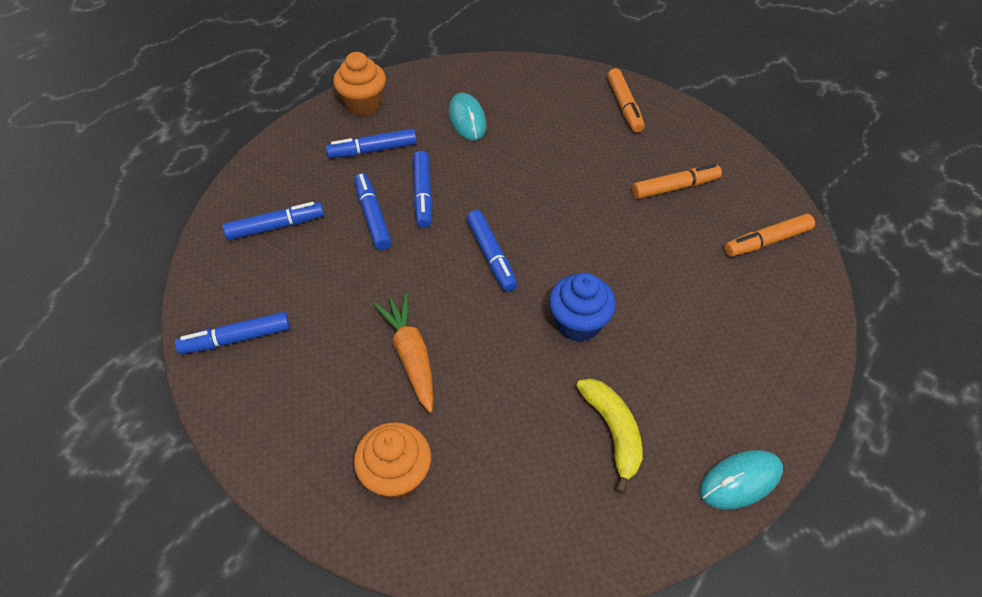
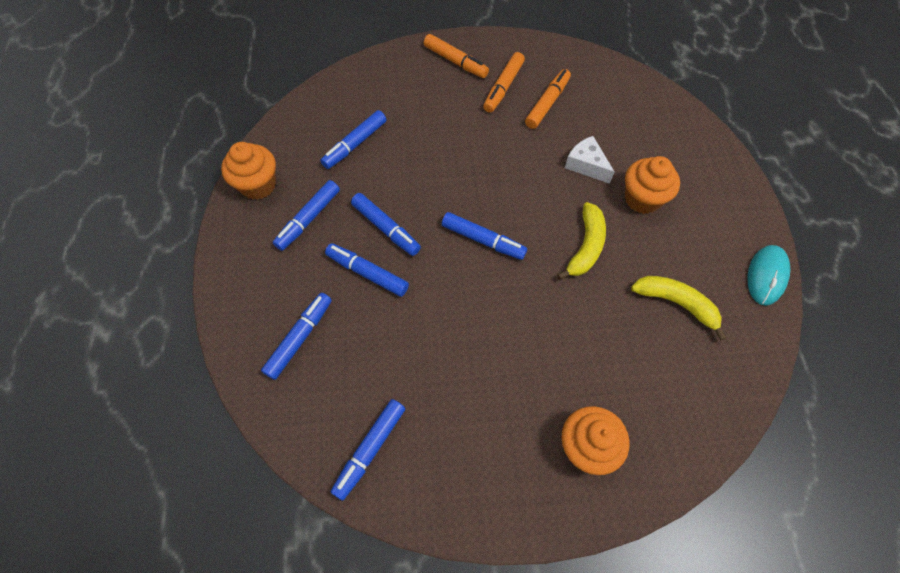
camera: 40 degrees left, 10 degrees up
(411, 355) = (507, 356): orange carrot -> none
(467, 119) = (355, 144): turquoise mouse -> blue marker
(578, 323) = (585, 246): blue cupcake -> yellow banana
(655, 259) = (586, 165): none -> white cheese
(681, 323) = (642, 199): none -> orange cupcake
(766, 241) = (635, 105): orange marker -> orange marker (503, 87)

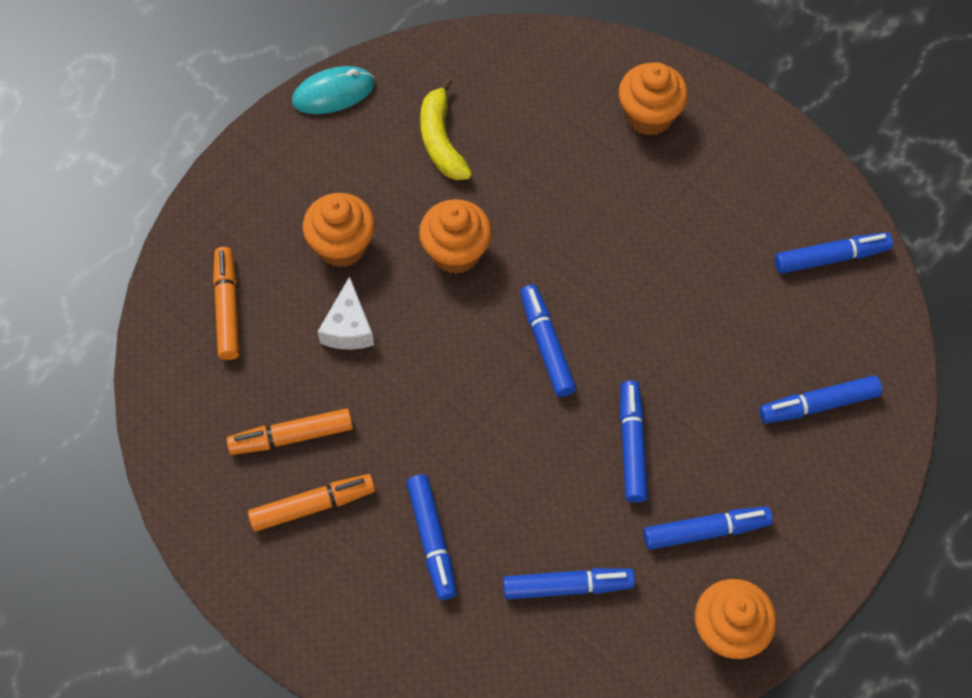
camera: 135 degrees left, 0 degrees up
(367, 273) = (696, 413): blue marker -> blue marker (432, 540)
(455, 61) = (322, 601): orange marker -> orange marker (227, 308)
(585, 246) = (456, 252): yellow banana -> orange cupcake

